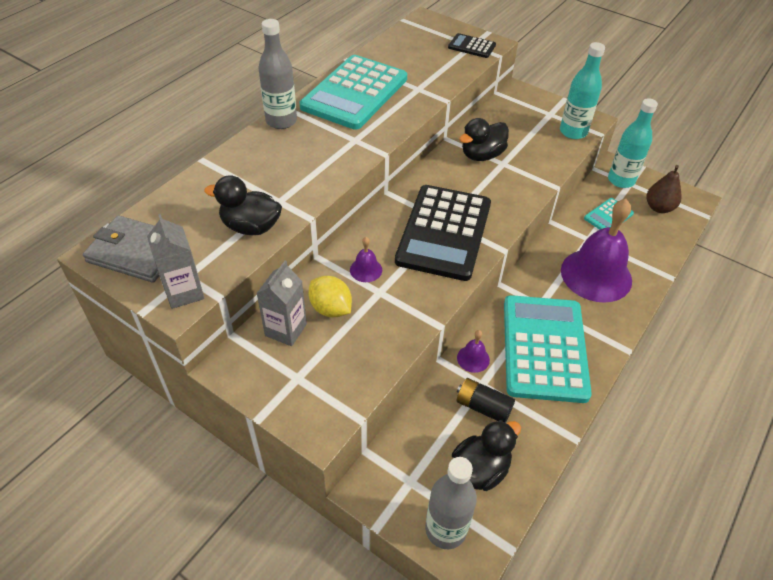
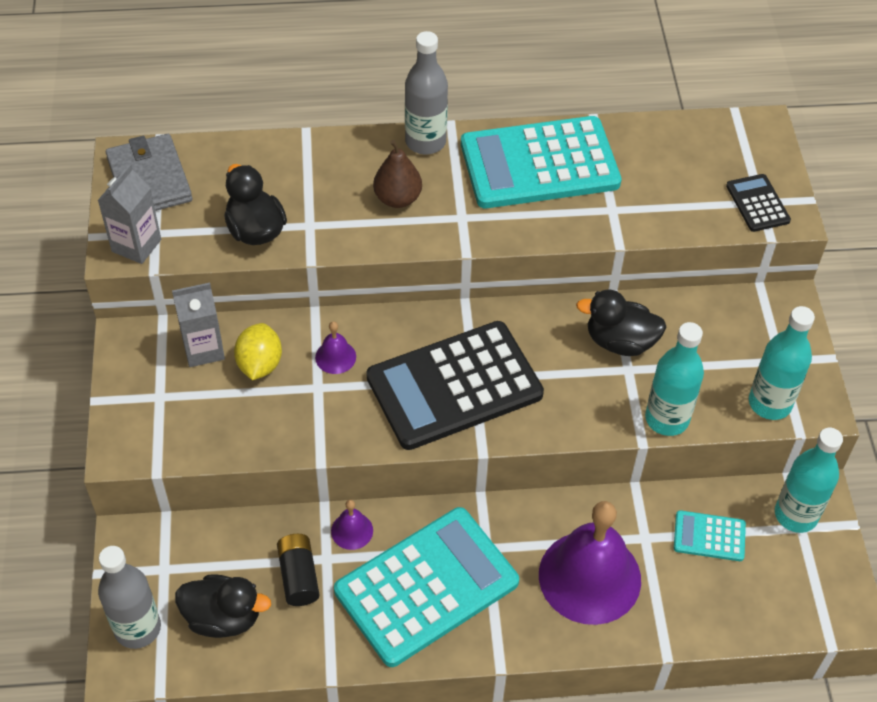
camera: 50 degrees right, 5 degrees up
(549, 169) = (667, 419): none -> turquoise bottle
(659, 208) = (787, 583): brown pear -> brown pear (397, 198)

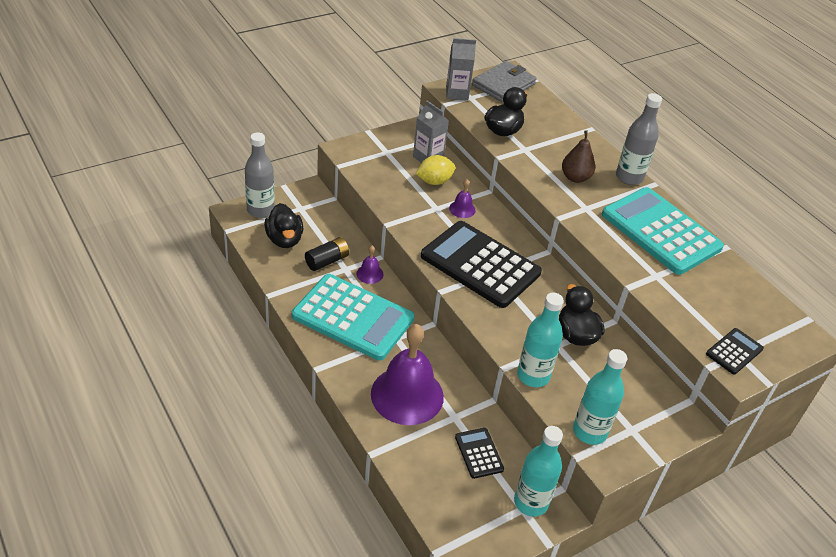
camera: 60 degrees right, 10 degrees down
(709, 536) = (479, 453): turquoise calculator -> black calculator

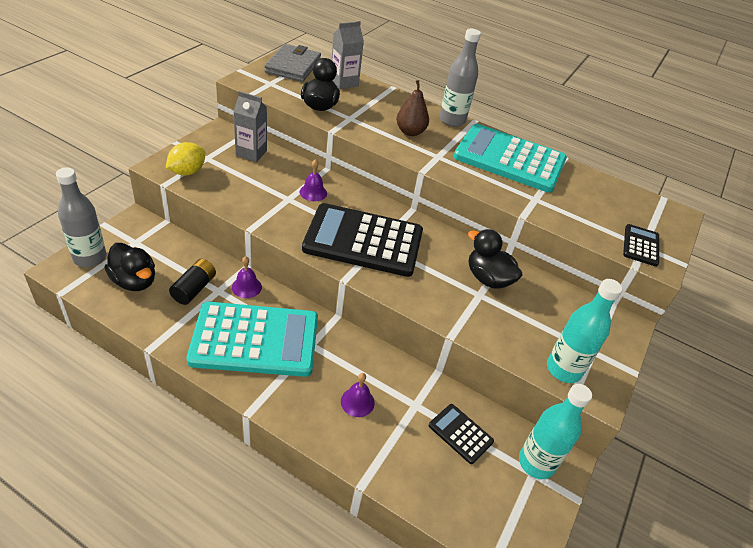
camera: 30 degrees left, 0 degrees up
(407, 395) = (357, 402): purple bell -> purple bell, size x0.42
(434, 181) = (271, 173): yellow lemon -> yellow lemon (187, 172)
(457, 93) = (255, 82): grey carton -> grey carton (344, 82)
(533, 376) = (480, 334): turquoise bottle -> none

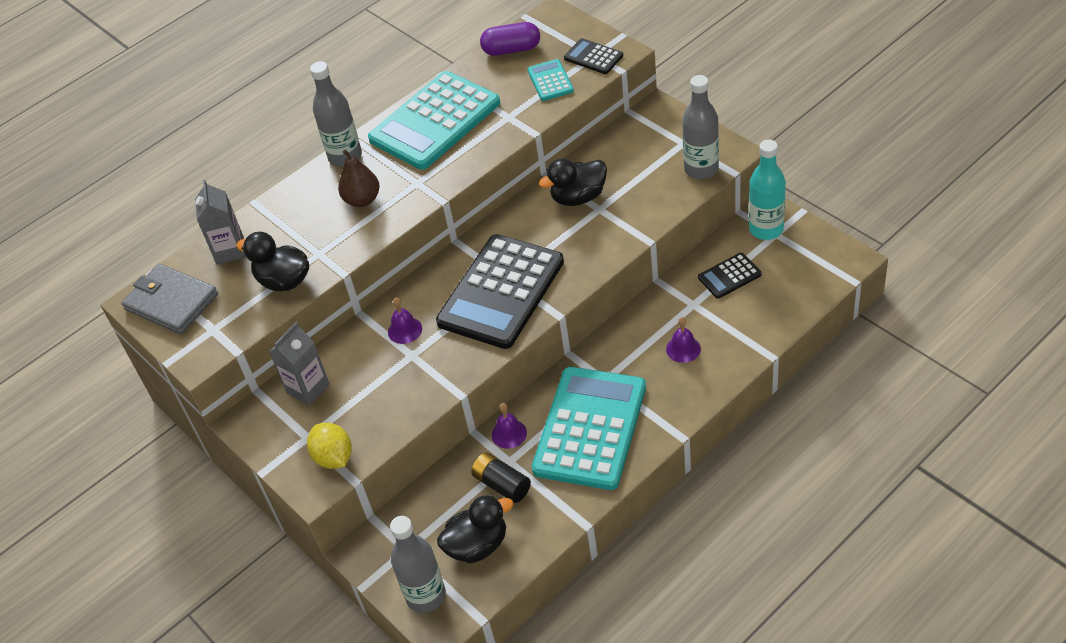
camera: 60 degrees left, 5 degrees up
(563, 369) = (701, 169): turquoise bottle -> grey bottle
(593, 220) = (550, 81): none -> turquoise calculator
(617, 193) = (511, 50): none -> purple capsule

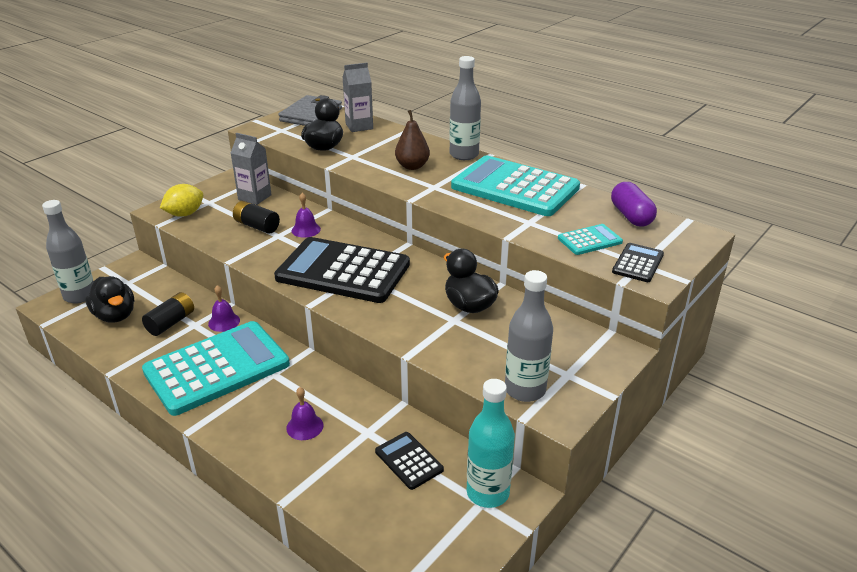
camera: 75 degrees right, 15 degrees down
(385, 378) = (257, 226): none -> black battery
(590, 428) = (217, 368): turquoise calculator -> turquoise calculator turned 45 degrees counterclockwise

